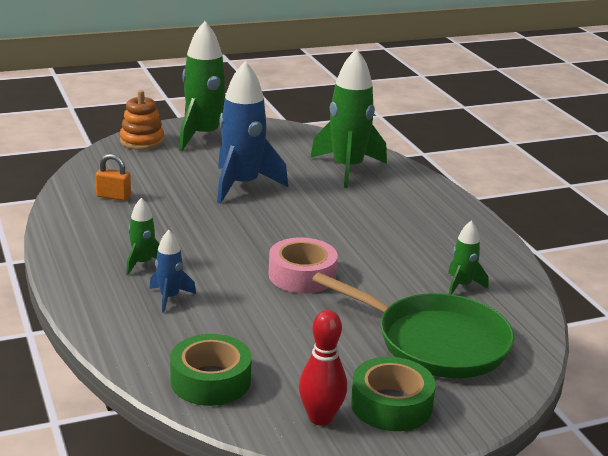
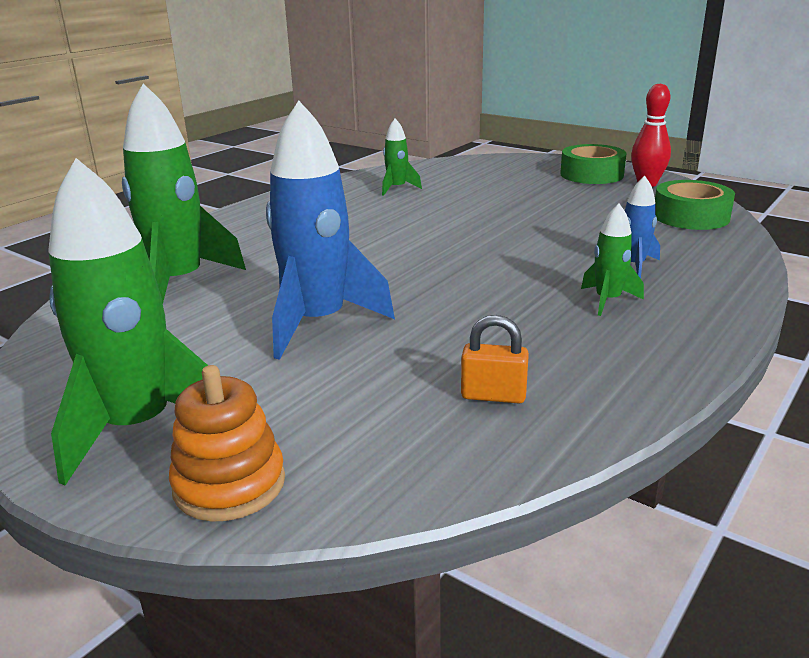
camera: 120 degrees left, 0 degrees up
(113, 196) = (493, 395): orange padlock -> orange padlock turned 60 degrees counterclockwise
(302, 275) = (484, 234): pink tape -> none
(436, 342) = (495, 180): green pan -> none

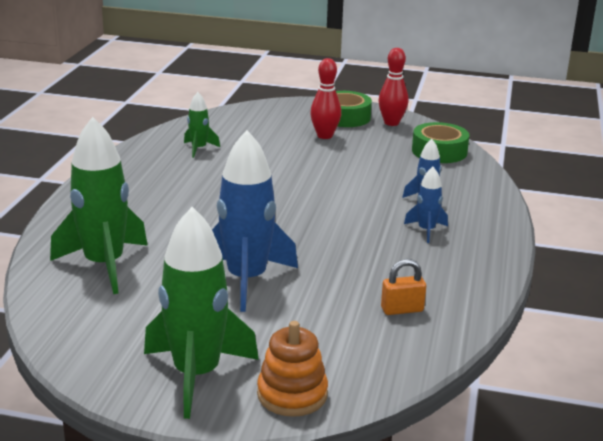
camera: 25 degrees left, 0 degrees up
(552, 189) = (324, 136): none -> red bowling pin
(608, 300) = (426, 230): green rocket -> blue rocket

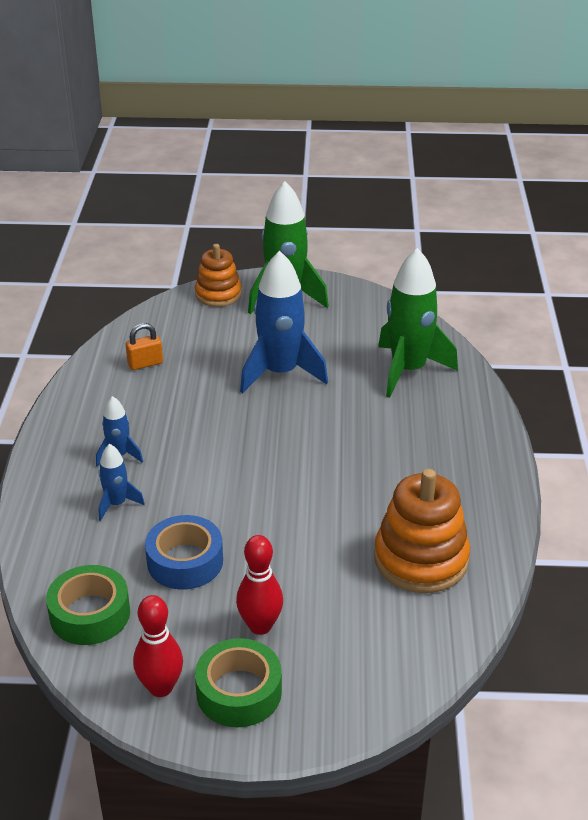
camera: 170 degrees right, 10 degrees up
(199, 149) = (421, 559): green rocket -> orange stacking toy
(371, 166) = (185, 561): none -> blue tape

